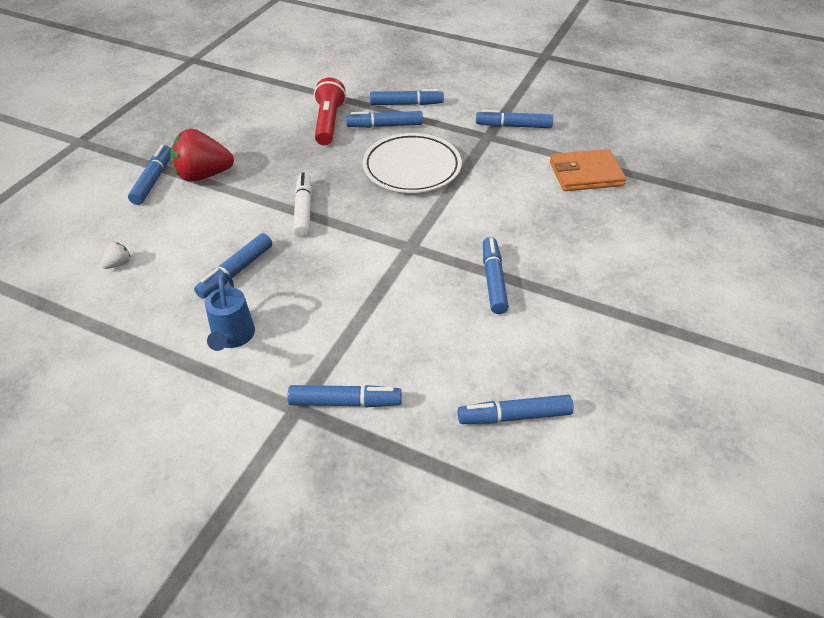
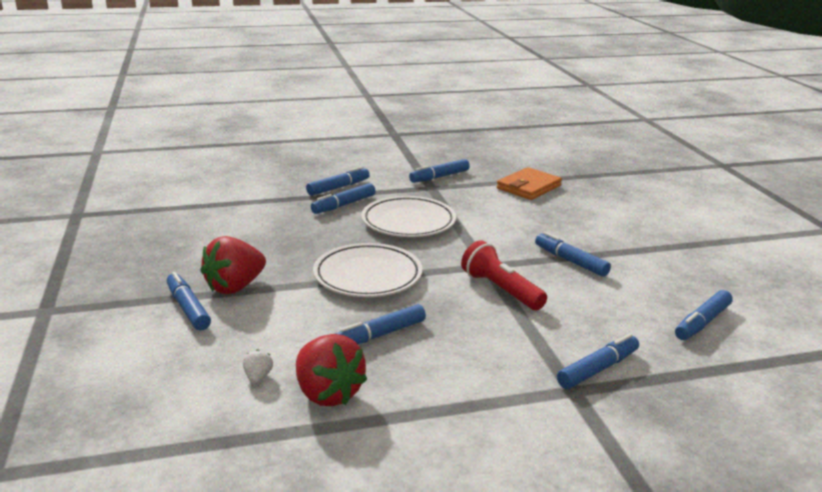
camera: 40 degrees left, 20 degrees down
(138, 302) = (328, 393): none -> red strawberry
(232, 337) = (451, 375): blue watering can -> none
(236, 272) = (379, 335): blue marker -> blue marker turned 60 degrees clockwise
(303, 210) = (368, 276): white marker -> white plate
(329, 123) = (293, 217): red flashlight -> red flashlight (501, 290)

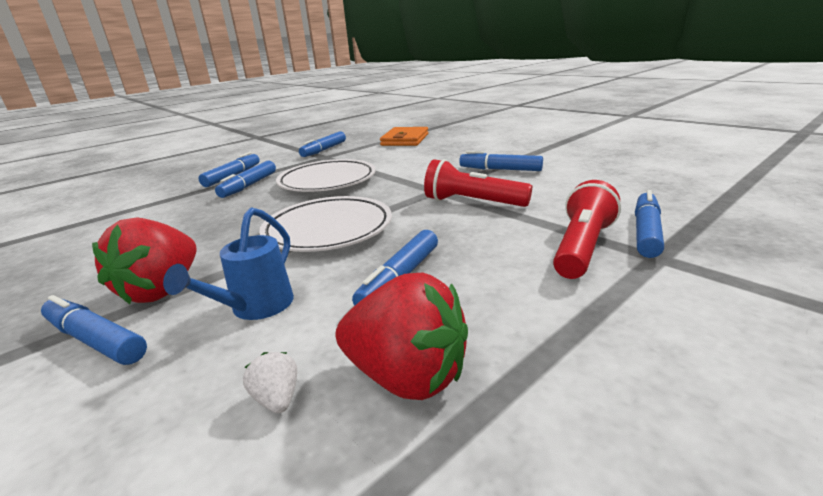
camera: 25 degrees left, 0 degrees up
(280, 321) = (256, 308): none -> blue watering can
(529, 361) = (582, 247): none -> red flashlight
(702, 322) = (655, 177): blue marker -> none

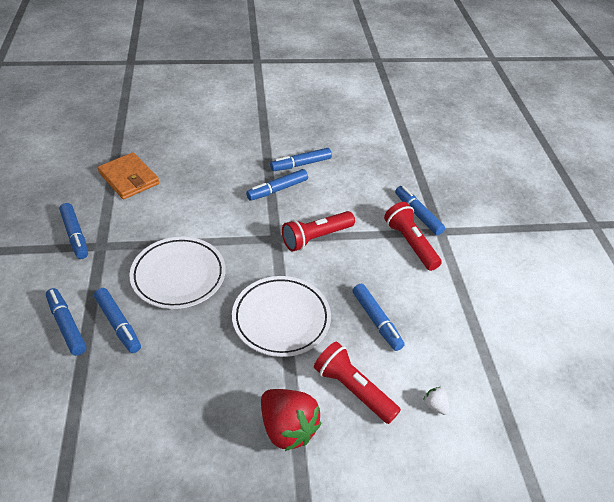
camera: 60 degrees left, 20 degrees up
(96, 340) = (325, 470): blue marker -> blue marker (301, 164)
(256, 308) = (353, 389): blue watering can -> red flashlight
(277, 398) = (435, 406): white strawberry -> white strawberry turned 45 degrees clockwise
(406, 376) = (452, 360): red strawberry -> none

